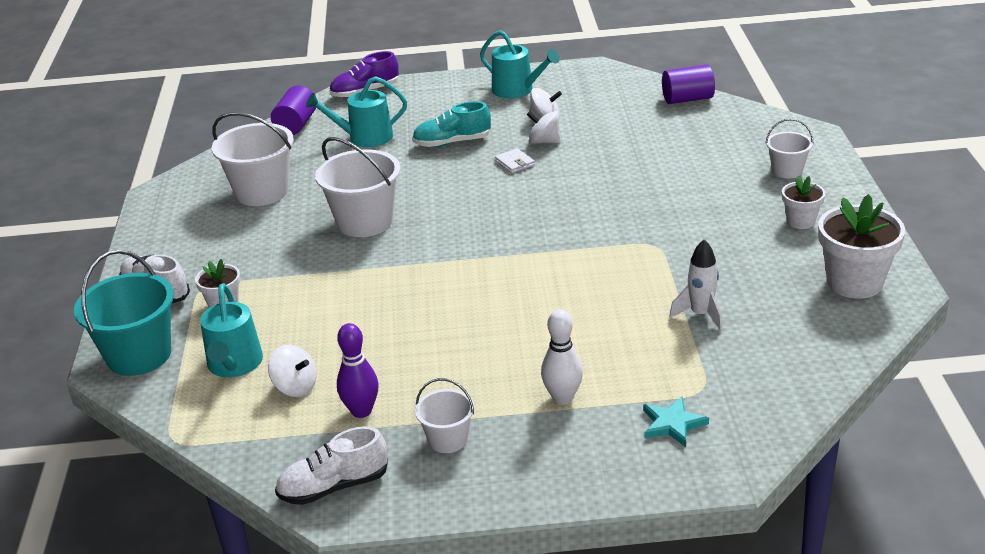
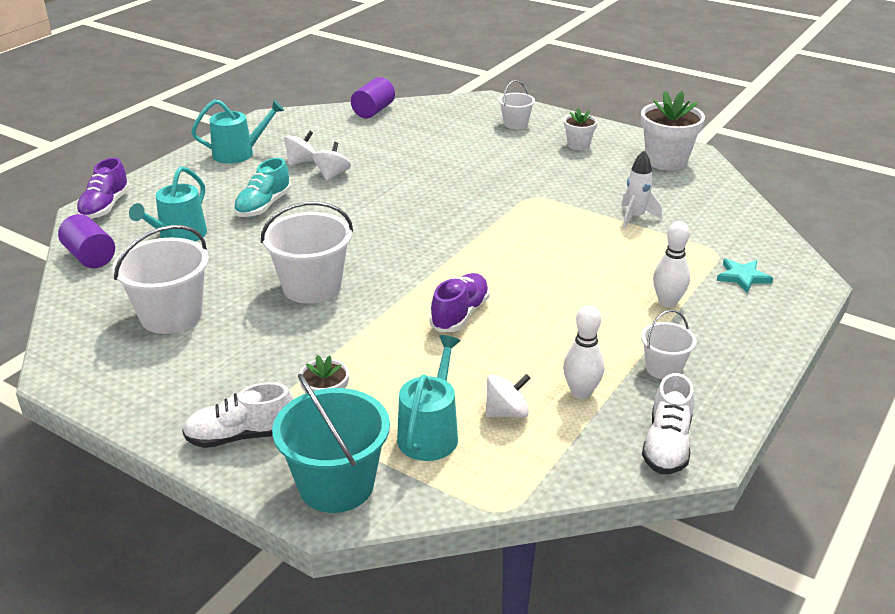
camera: 55 degrees left, 0 degrees up
(234, 365) = (430, 433): turquoise watering can -> turquoise watering can turned 105 degrees counterclockwise
(361, 411) = (581, 393): purple bowling pin -> white bowling pin
(407, 302) = (460, 314): none -> purple shoe
(514, 163) = (340, 196): white wallet -> none
(544, 142) = (332, 175): white spinning top -> white spinning top turned 135 degrees clockwise

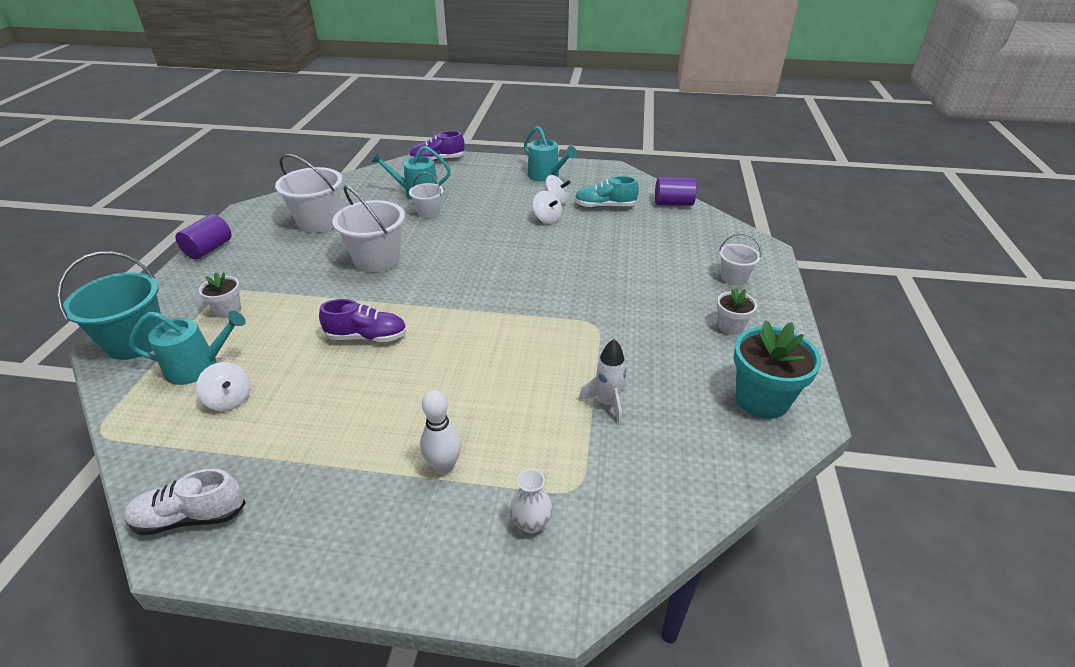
camera: 65 degrees right, 5 degrees up
(90, 257) = (375, 176): purple cylinder -> purple cylinder (209, 249)
(241, 436) = (189, 288): white shoe -> none
(263, 206) = (477, 208): turquoise shoe -> turquoise shoe (605, 206)
(332, 175) = (547, 219): white spinning top -> white spinning top turned 60 degrees clockwise
(581, 393) = (266, 438): white bowling pin -> none
(663, 368) = (319, 488): white bucket -> white bucket (428, 212)
(666, 161) = (762, 399): white flower pot -> turquoise flower pot
(742, 277) = (531, 523): turquoise star -> white vase

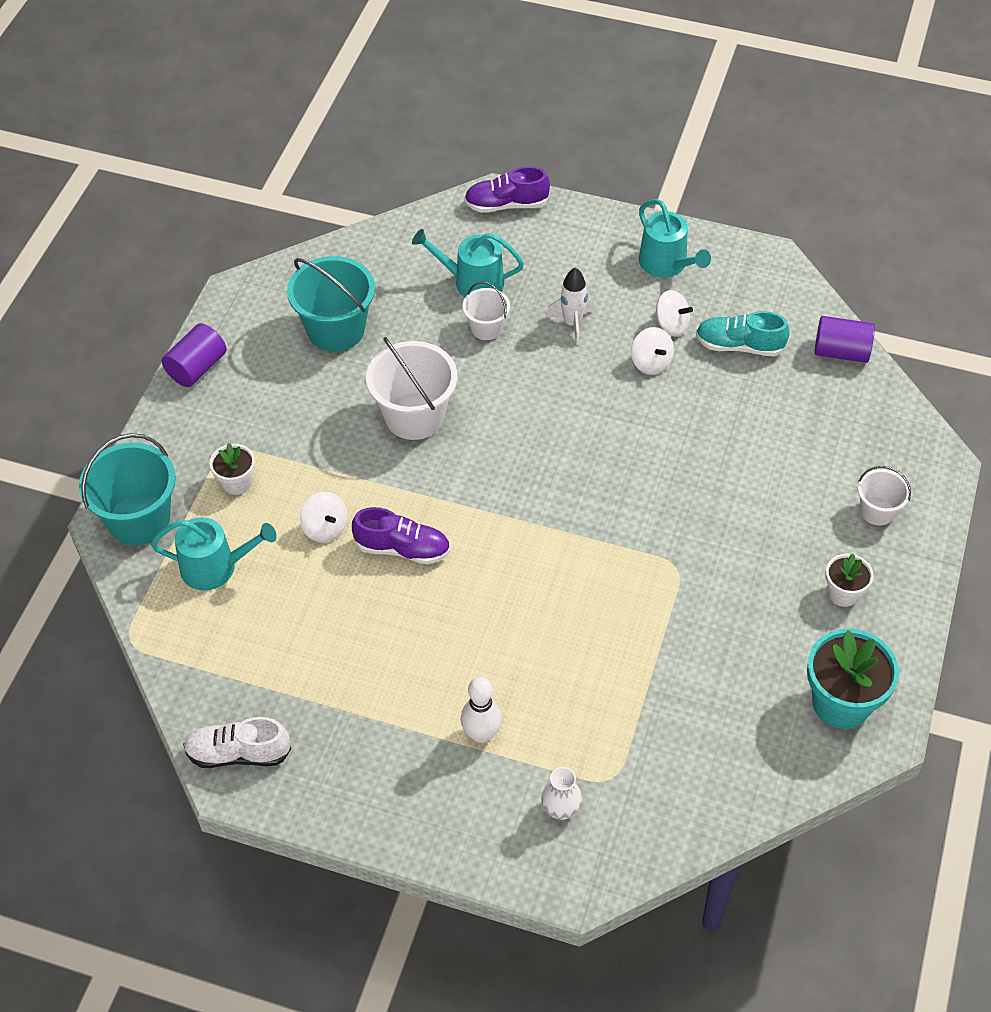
camera: 10 degrees right, 15 degrees up
(229, 400) = (256, 618): white spinning top -> white spinning top (325, 528)
(319, 222) = (336, 329): white bucket -> turquoise bucket
(607, 403) = (666, 682): white rocket -> white rocket (572, 323)

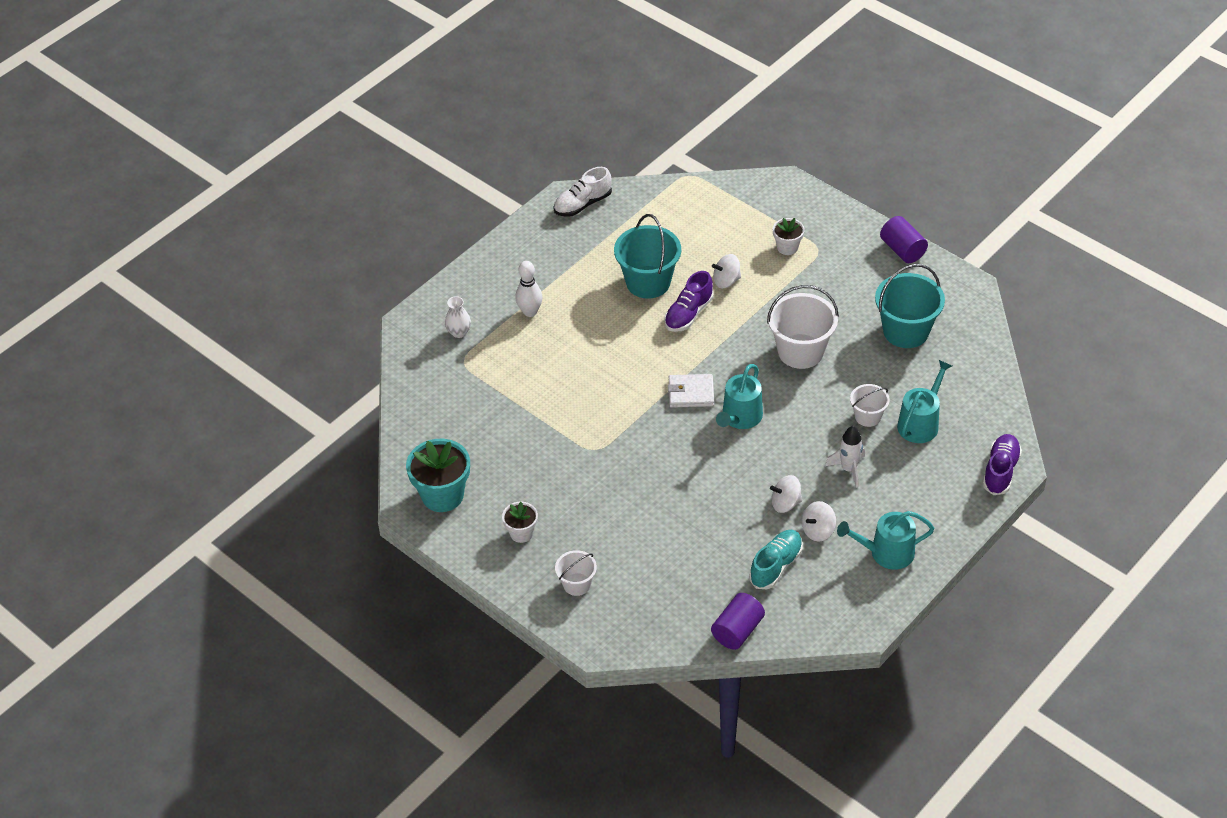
camera: 115 degrees right, 5 degrees down
(139, 519) = (781, 196): turquoise bucket -> turquoise bucket (648, 282)
(215, 567) = (723, 223): turquoise watering can -> turquoise watering can (740, 417)
(238, 753) = (582, 204): white shoe -> white shoe turned 150 degrees counterclockwise
(535, 501) = (691, 393): none -> white wallet

